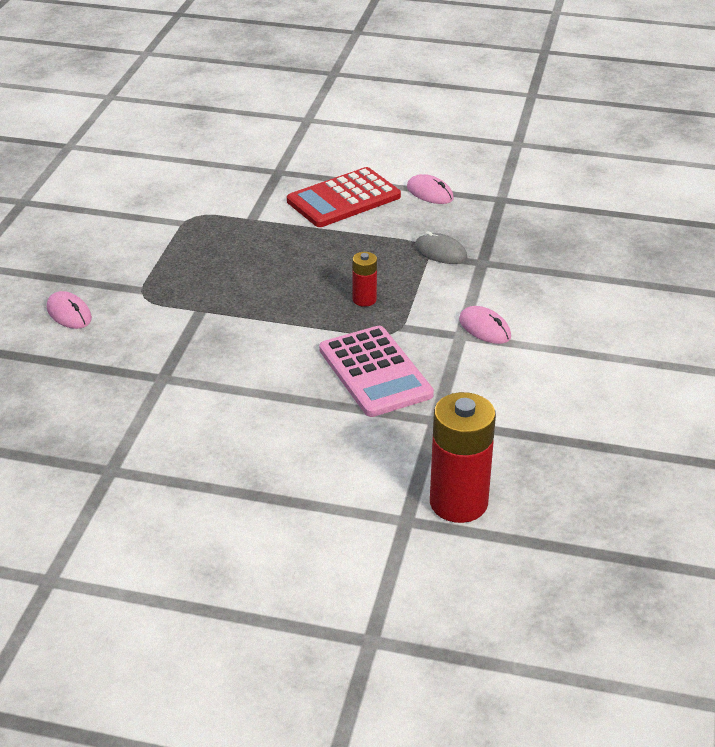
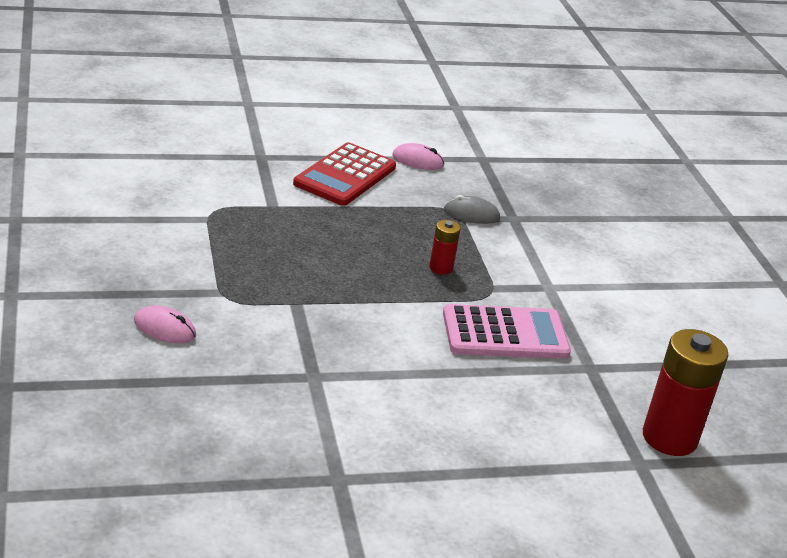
camera: 30 degrees left, 5 degrees down
(375, 372) = (505, 334): pink calculator -> pink calculator turned 45 degrees counterclockwise
(484, 328) = (564, 277): pink mouse -> none

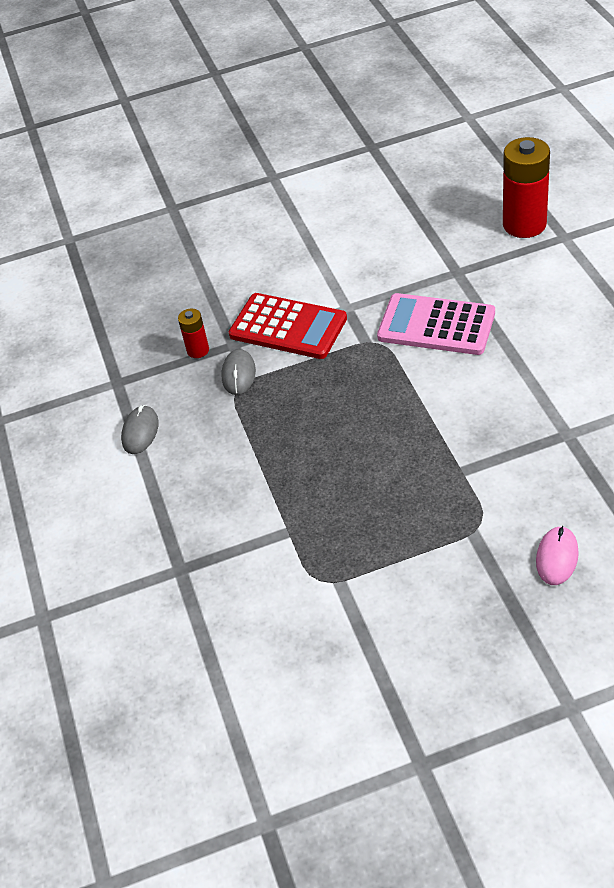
camera: 85 degrees left, 15 degrees up
(345, 175) = (197, 485): red calculator -> red calculator (288, 327)
(417, 160) = (140, 432): pink mouse -> grey mouse
(441, 268) = (349, 381): red battery -> red battery (198, 350)
(505, 334) = (436, 325): pink calculator -> pink calculator turned 60 degrees counterclockwise

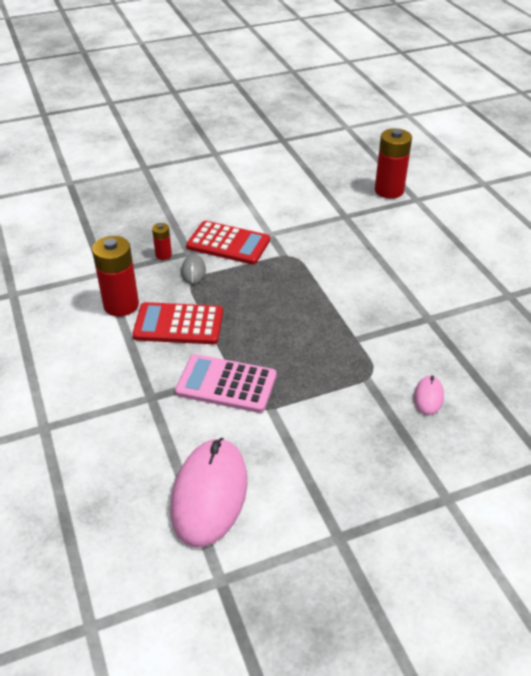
camera: 10 degrees left, 5 degrees down
(140, 432) = (121, 305): grey mouse -> red battery
(217, 458) = (178, 324): none -> red calculator
(254, 707) = (209, 494): none -> pink mouse
(436, 325) = (333, 247): pink calculator -> pink calculator (226, 384)

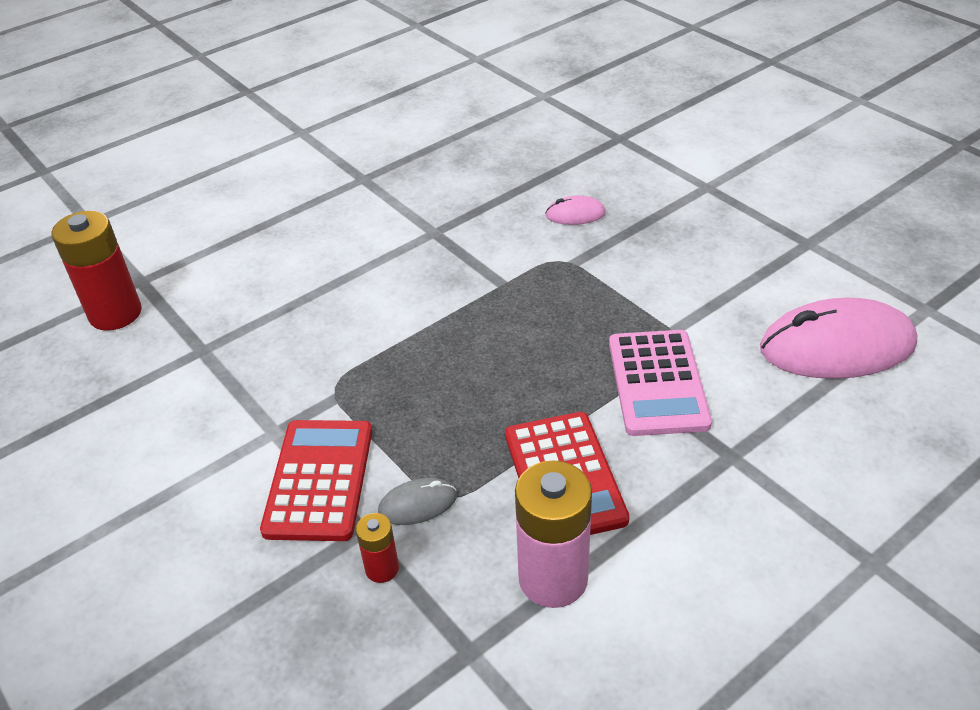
camera: 105 degrees left, 0 degrees up
(121, 305) = (553, 578): red battery -> pink battery

